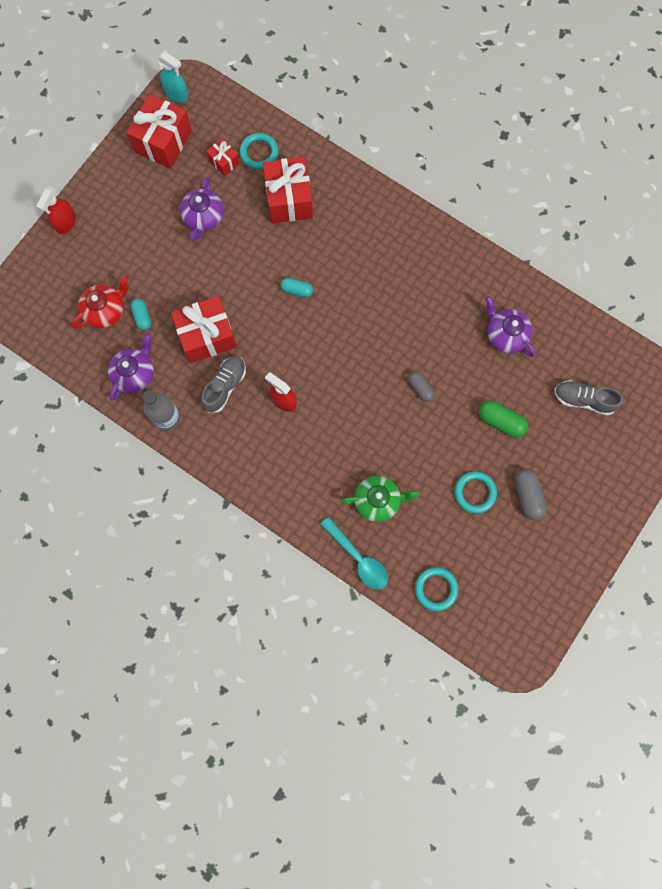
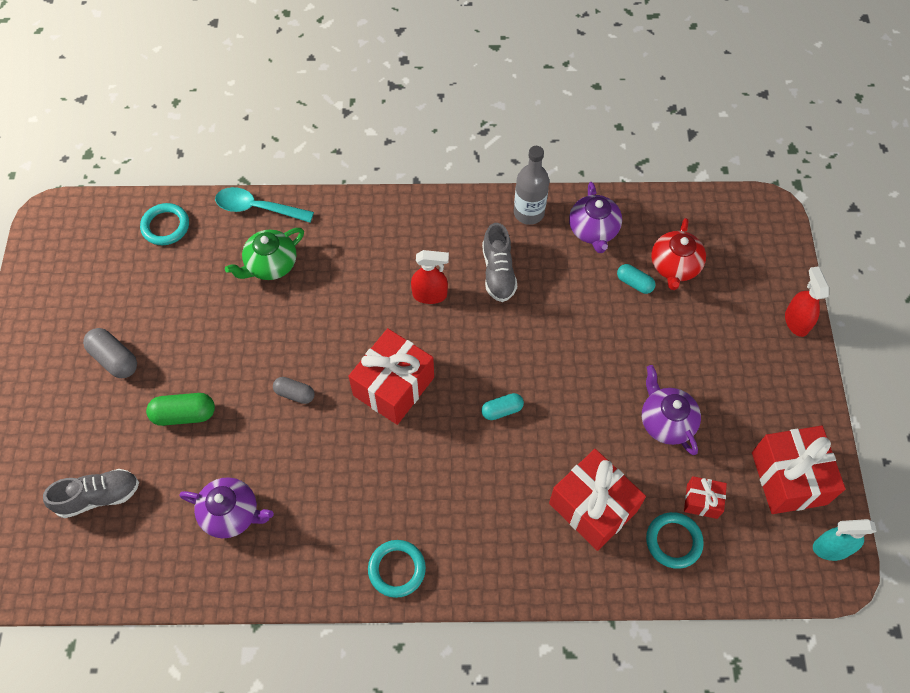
camera: 145 degrees right, 15 degrees down
(207, 336) = (555, 306): red gift -> red gift (393, 386)
(475, 492) = (174, 329): turquoise ring -> turquoise ring (397, 569)

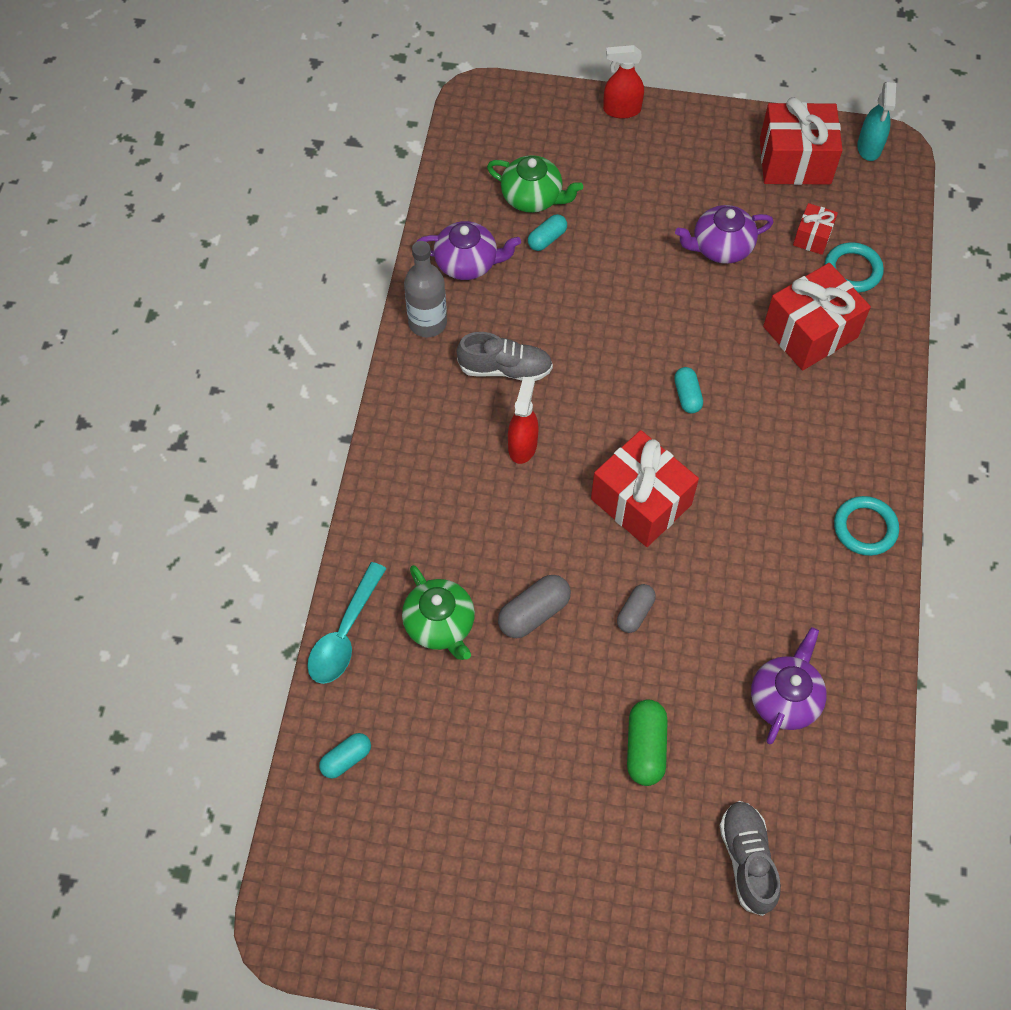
camera: 80 degrees left, 0 degrees up
(114, 359) = (550, 836): grey capsule -> grey capsule (534, 613)
(165, 226) = (346, 759): turquoise ring -> turquoise capsule
(674, 266) = (533, 197): red teapot -> green teapot

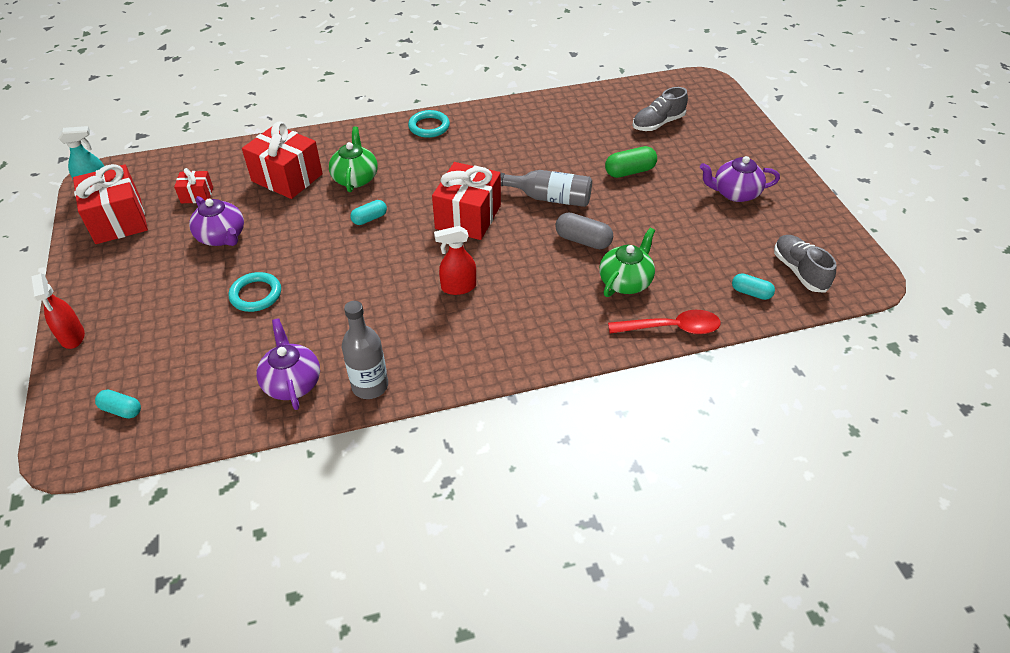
camera: 115 degrees left, 15 degrees down
(345, 634) = (671, 328): turquoise spoon -> red spoon
(505, 369) = (394, 320): grey shoe -> grey shoe (799, 271)
(533, 197) = (199, 363): green teapot -> green teapot (355, 178)
(547, 239) = (246, 338): turquoise capsule -> turquoise capsule (121, 410)
(635, 612) = (549, 198): grey capsule -> grey bottle
(785, 698) = (558, 131): purple teapot -> purple teapot (734, 193)
(852, 270) = (223, 171): turquoise ring -> turquoise ring (256, 294)

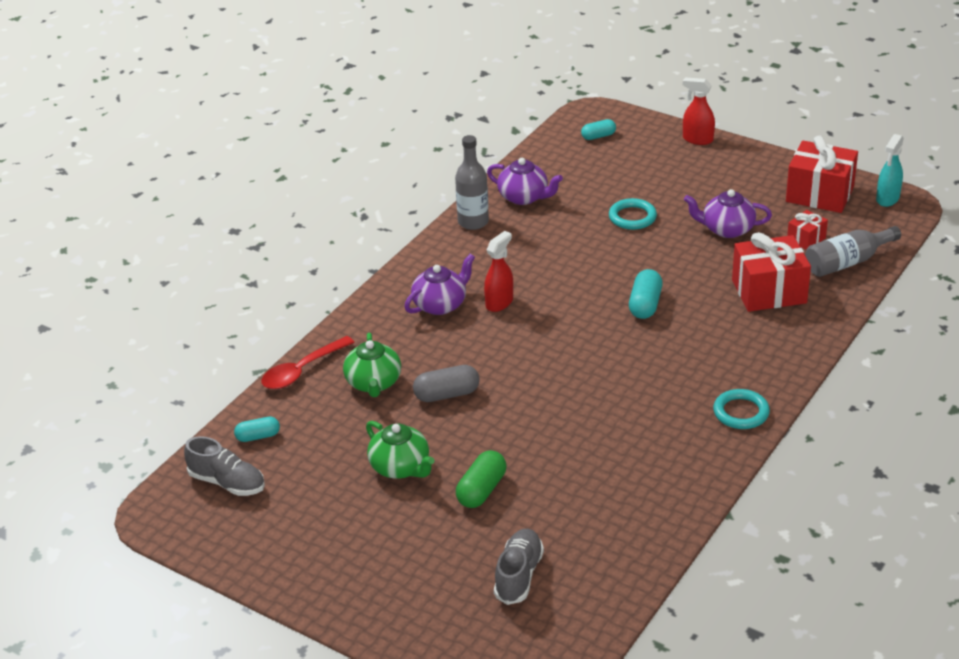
camera: 140 degrees right, 10 degrees down
(355, 178) = (715, 326): green teapot -> green teapot (400, 467)
(369, 219) = (645, 305): turquoise capsule -> turquoise capsule, size x1.51
(468, 217) = (569, 354): red gift -> none
(549, 198) = (524, 414): grey bottle -> grey bottle (847, 262)
(734, 193) = (351, 532): purple teapot -> purple teapot (440, 304)

